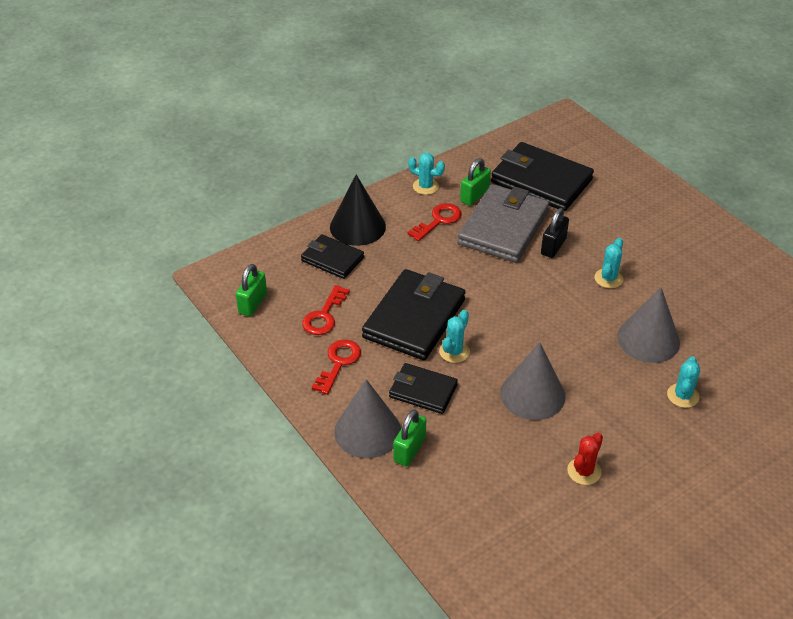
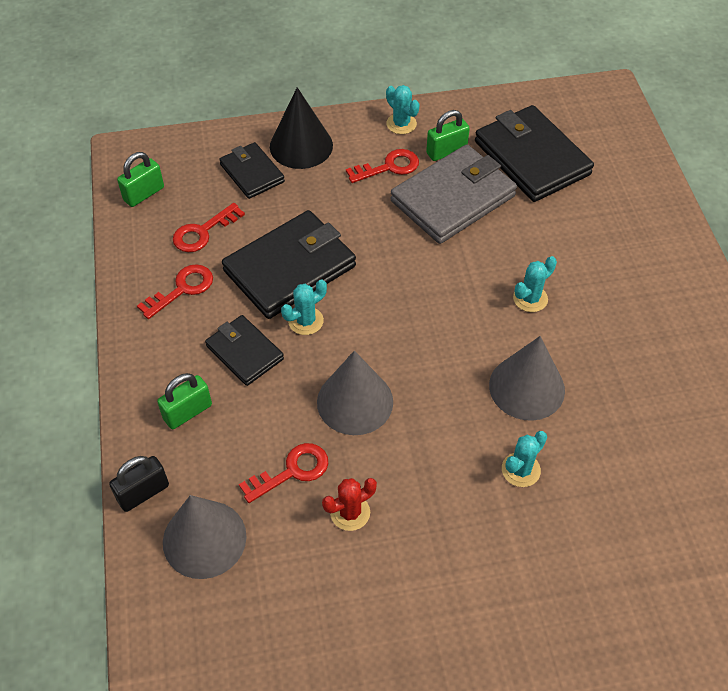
camera: 25 degrees right, 10 degrees up
(367, 431) = (160, 374): grey cone -> grey cone (204, 539)
(521, 460) = (292, 471): none -> red key
(553, 246) = (493, 239): black padlock -> black padlock (143, 493)

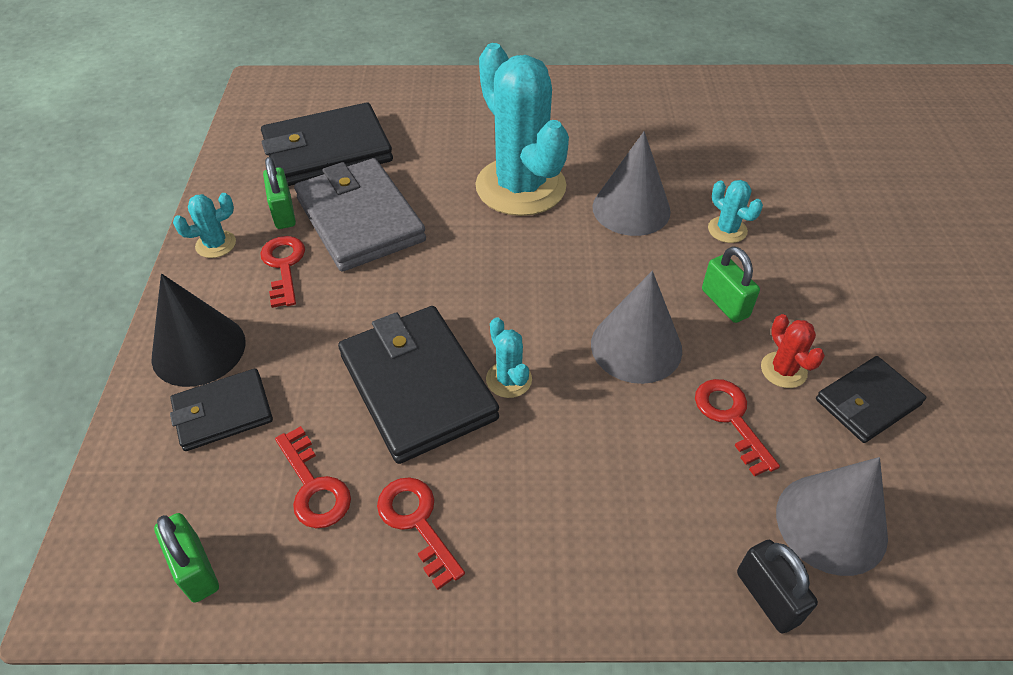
camera: 80 degrees left, 5 degrees down
(187, 412) = (637, 530): green padlock -> green padlock (725, 303)
(244, 352) = (547, 452): black wallet -> black wallet (867, 402)
(530, 298) = (520, 187): turquoise cactus -> turquoise cactus, size x2.45

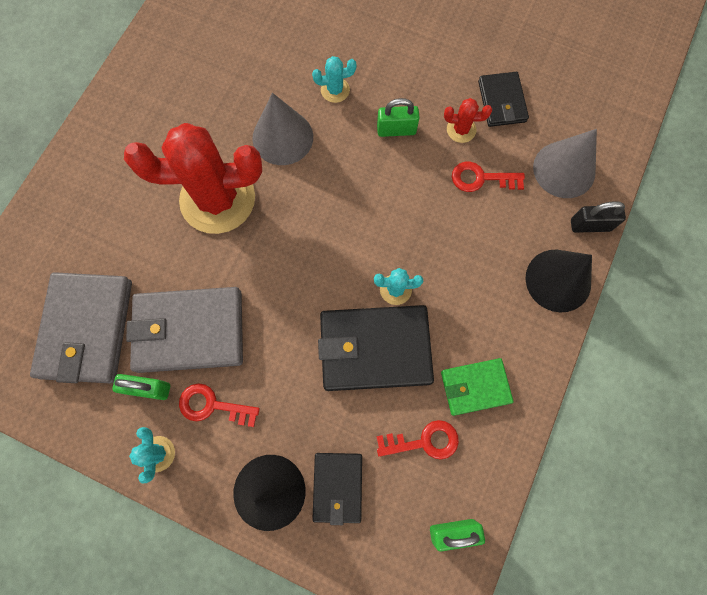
camera: 65 degrees left, 25 degrees up
(327, 151) = (87, 329): black wallet -> grey wallet
(417, 522) = (475, 387): red key -> green wallet
(520, 187) = (217, 199): turquoise cactus -> red cactus
(636, 346) = (405, 200): grey cone -> none
(643, 580) = (558, 280): none -> black cone

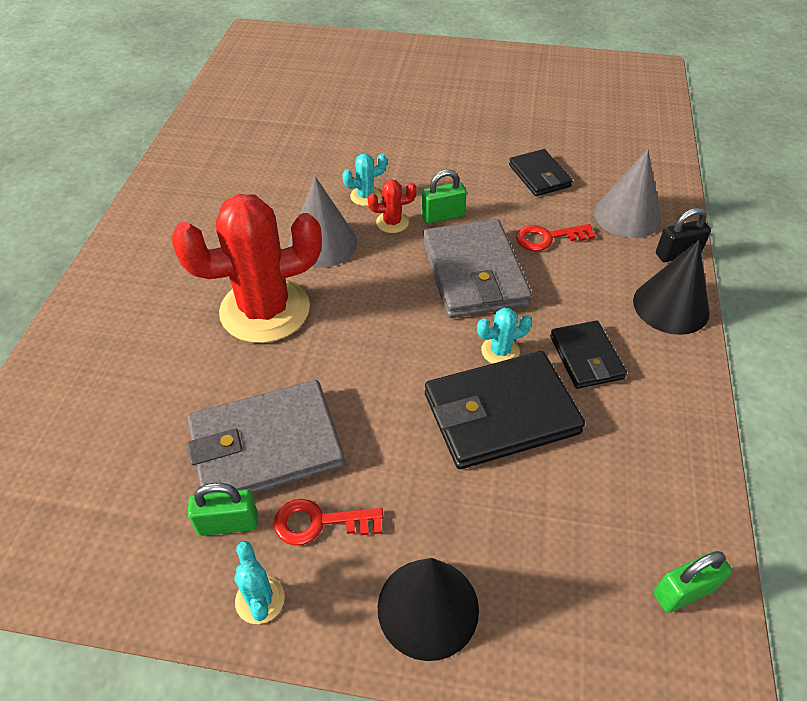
camera: 15 degrees left, 25 degrees down
(87, 329) = (129, 474): grey wallet -> grey wallet (474, 273)
(338, 486) = (516, 577): black wallet -> black wallet (586, 357)
(424, 441) = (601, 497): red key -> none
(461, 130) = (509, 204): red cactus -> red cactus (392, 222)
(475, 387) = (633, 425): green wallet -> none

